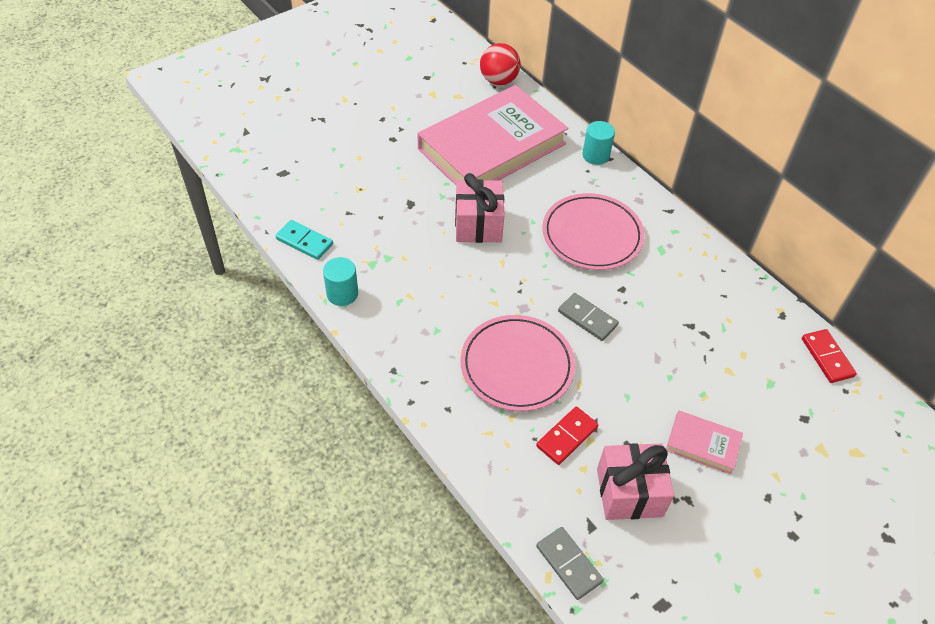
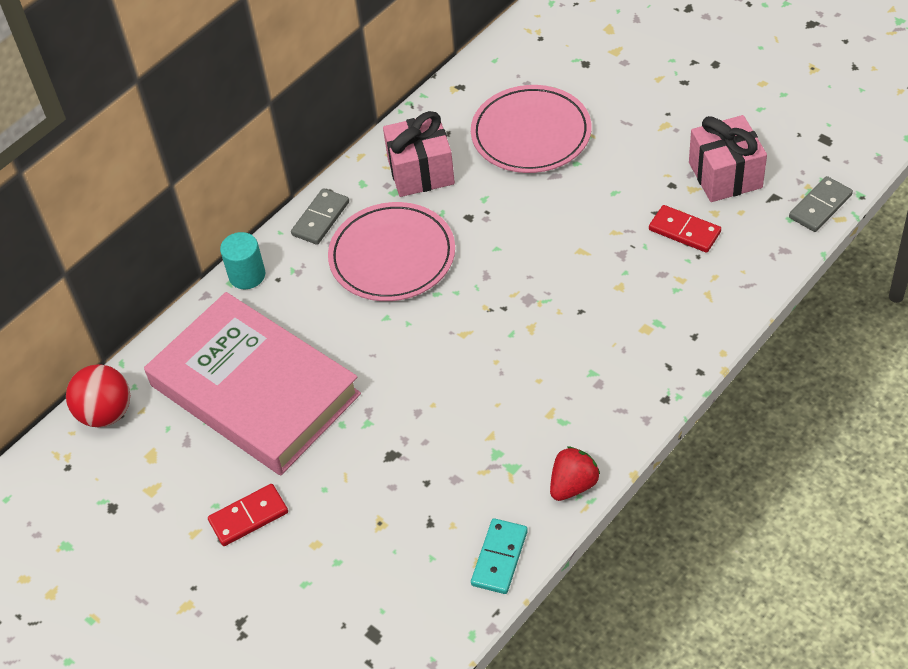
camera: 95 degrees left, 0 degrees up
(342, 294) = (573, 485): turquoise cylinder -> red strawberry
(478, 225) = (409, 371): pink gift -> pink gift (421, 172)
(517, 366) = (612, 288): pink plate -> pink plate (531, 134)
(587, 318) = (523, 240): grey domino -> grey domino (320, 218)
(702, 444) = (647, 130): pink book -> none
(827, 357) = (504, 52): red domino -> red domino (248, 517)

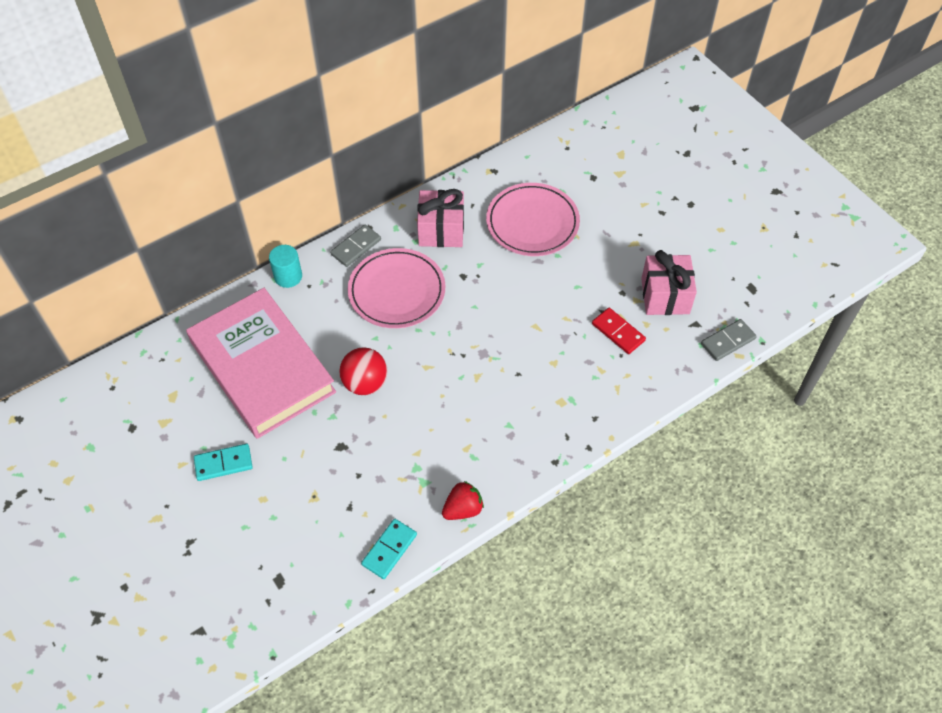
camera: 10 degrees right, 5 degrees up
(106, 413) = (153, 354): red ball -> red ball (365, 383)
(248, 517) = (223, 463): red domino -> turquoise domino

